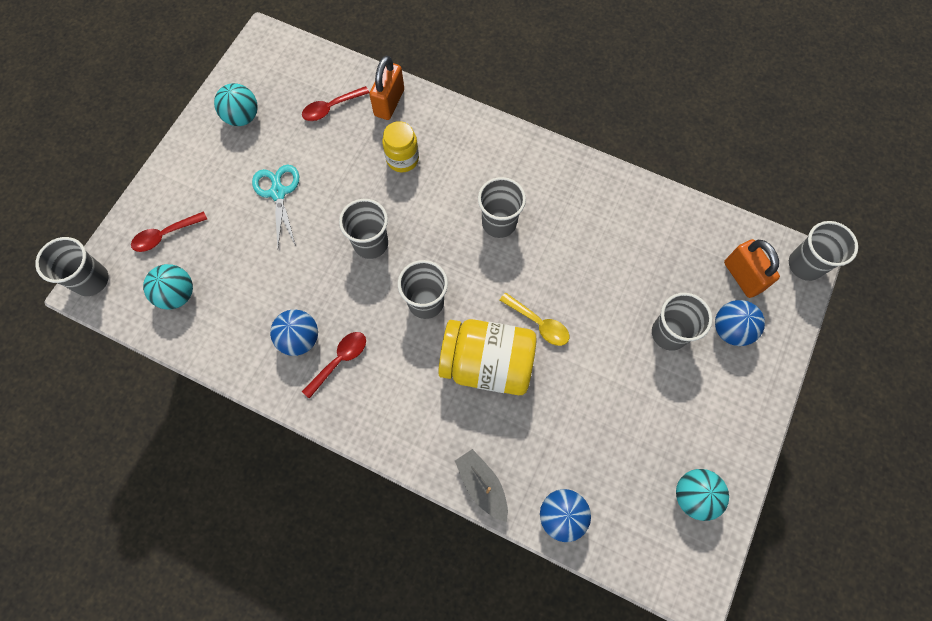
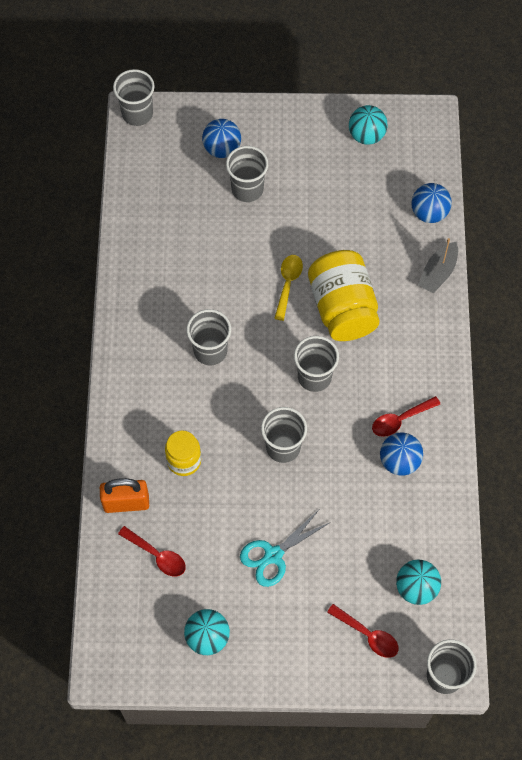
camera: 115 degrees left, 5 degrees down
(340, 360) = (400, 420): red spoon -> red spoon turned 45 degrees counterclockwise
(742, 276) = (170, 153): orange padlock -> none

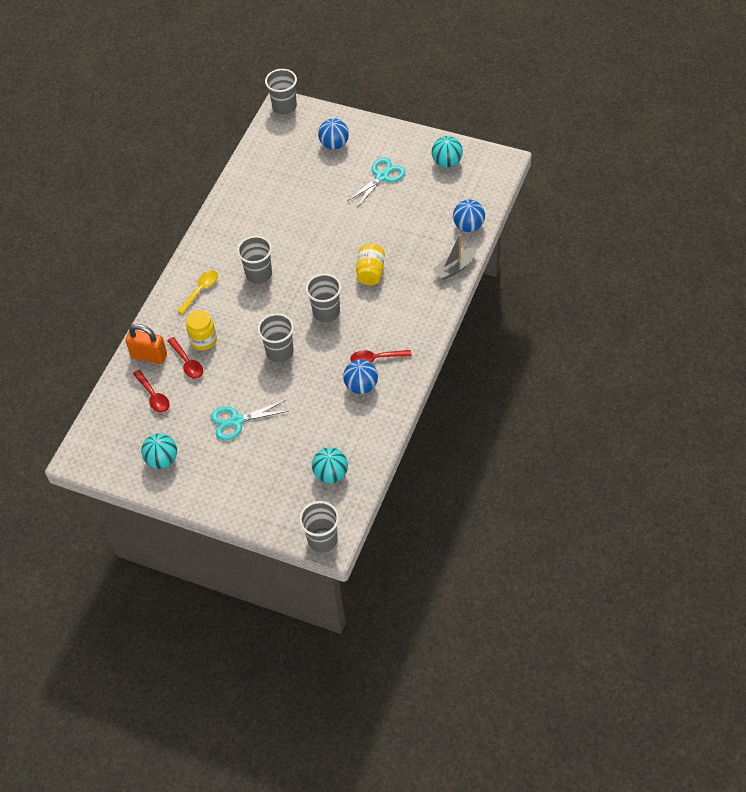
camera: 25 degrees right, 10 degrees down
(247, 189) = (339, 175): grey cup -> none
(288, 284) = (338, 245): yellow spoon -> yellow spoon (200, 290)
(298, 176) = (382, 177): none -> turquoise scissors
(342, 308) = (370, 272): yellow jar -> yellow jar, size x0.58
(368, 635) = (279, 494): red spoon -> red spoon (187, 363)

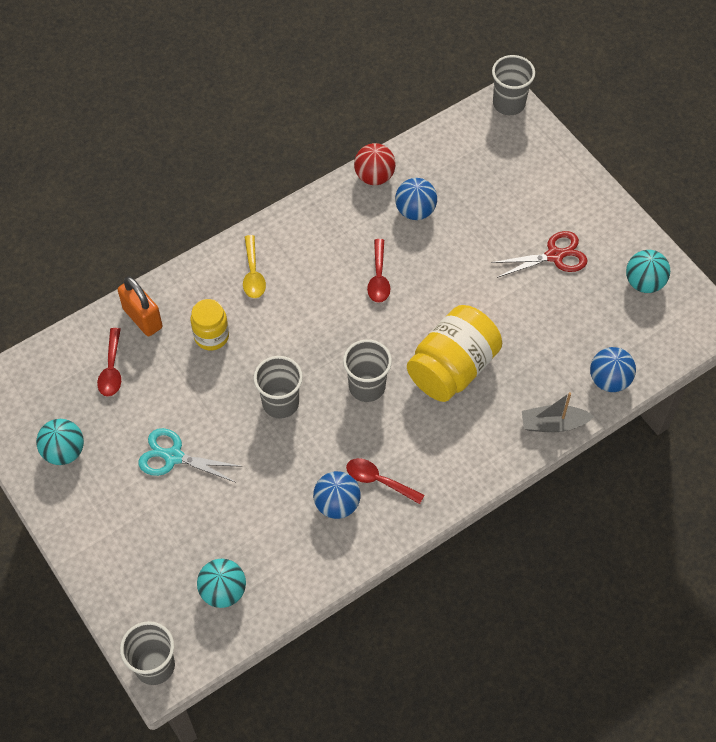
camera: 30 degrees right, 5 degrees up
(187, 363) = (175, 352): red spoon -> red spoon (379, 278)
(200, 290) = (253, 274): yellow spoon -> yellow spoon turned 105 degrees clockwise
(233, 193) = (374, 176): none -> red ball
(259, 274) = (329, 293): grey cup -> none
(334, 144) = (530, 183): blue ball -> blue ball (415, 211)
(370, 272) = (452, 368): yellow jar -> yellow jar, size x1.73
(382, 177) = (554, 256): turquoise scissors -> red scissors

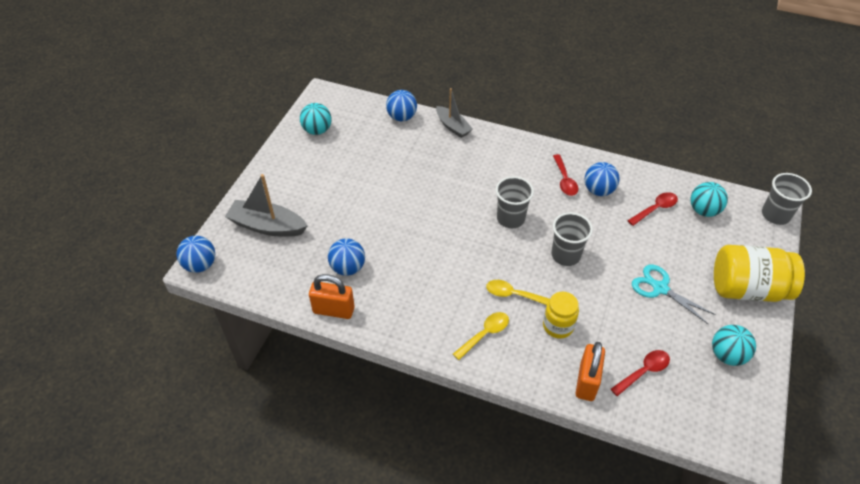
camera: 125 degrees left, 10 degrees down
(173, 457) = (660, 288): turquoise scissors -> turquoise scissors turned 150 degrees clockwise
(274, 324) = (513, 295): none -> yellow spoon
(374, 176) = (333, 310): red ball -> orange padlock
(379, 278) = (423, 257): red spoon -> red spoon (655, 209)
(452, 368) = (458, 185): yellow jar -> yellow jar (747, 289)
(509, 104) = (200, 265): grey cup -> blue ball
(521, 173) = (267, 226): none -> grey boat
(554, 256) = (329, 178): red scissors -> none

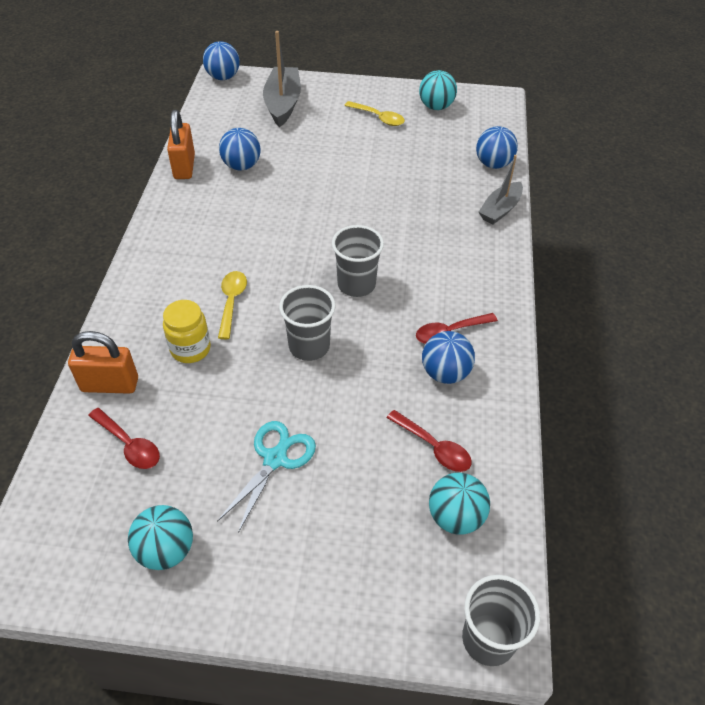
camera: 75 degrees right, 0 degrees up
(485, 334) = (169, 284): yellow spoon -> yellow spoon (378, 118)
(747, 289) = (301, 583): yellow jar -> none

